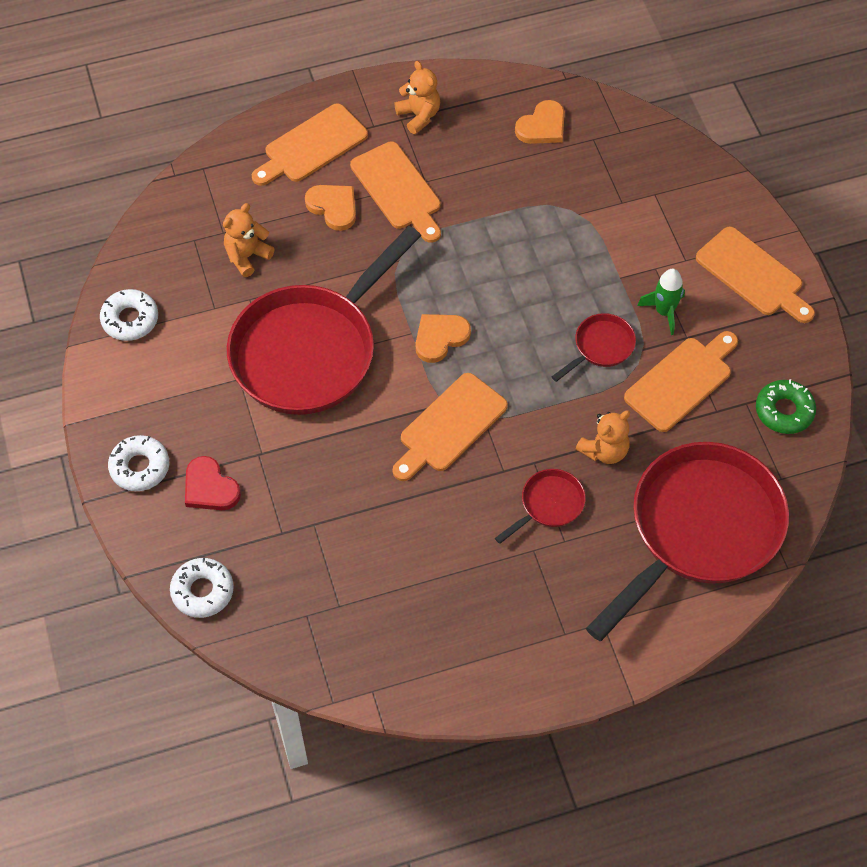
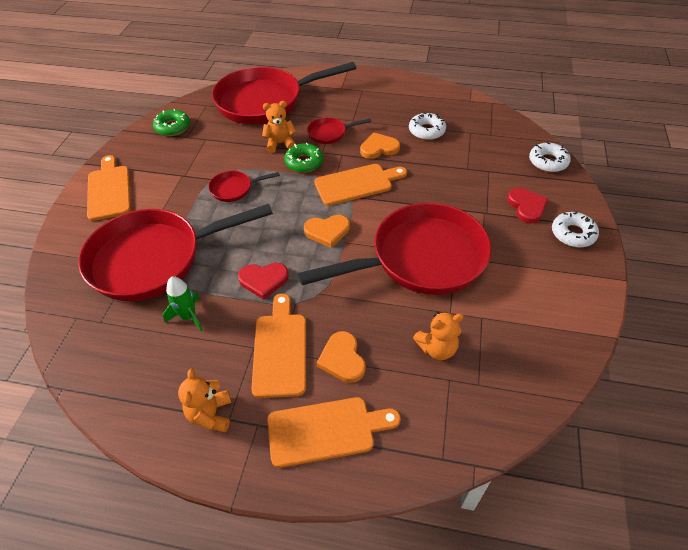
camera: 150 degrees left, 10 degrees down
(130, 319) = (557, 337): white donut -> white donut (426, 131)
(468, 248) = (263, 280): none -> red heart
(542, 126) = (124, 351): orange heart -> orange heart (379, 148)
(545, 431) = (304, 162): none -> green donut
(606, 219) = (154, 258): none -> red pan
(664, 312) = (180, 192): green rocket -> green rocket (188, 316)
(681, 381) = (208, 157): orange cutting board -> none

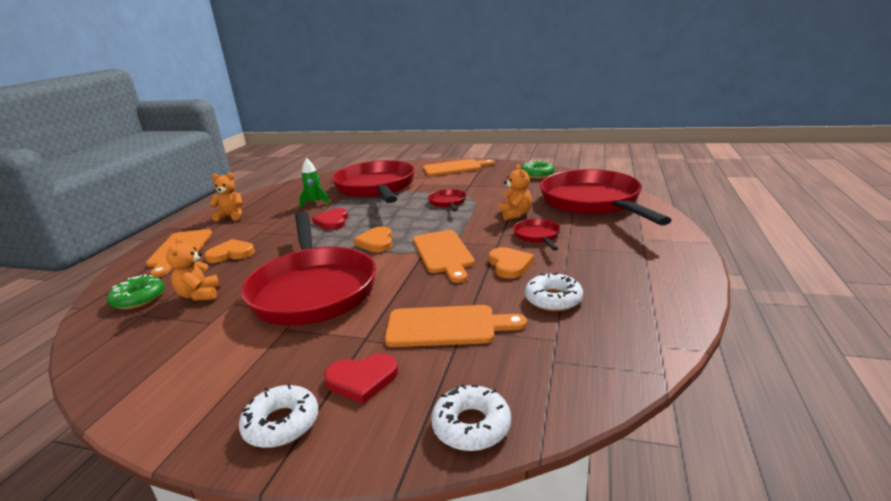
camera: 95 degrees right, 25 degrees down
(280, 350) = (261, 232): orange cutting board -> orange cutting board (447, 326)
(304, 162) = (483, 227): green donut -> green donut (139, 298)

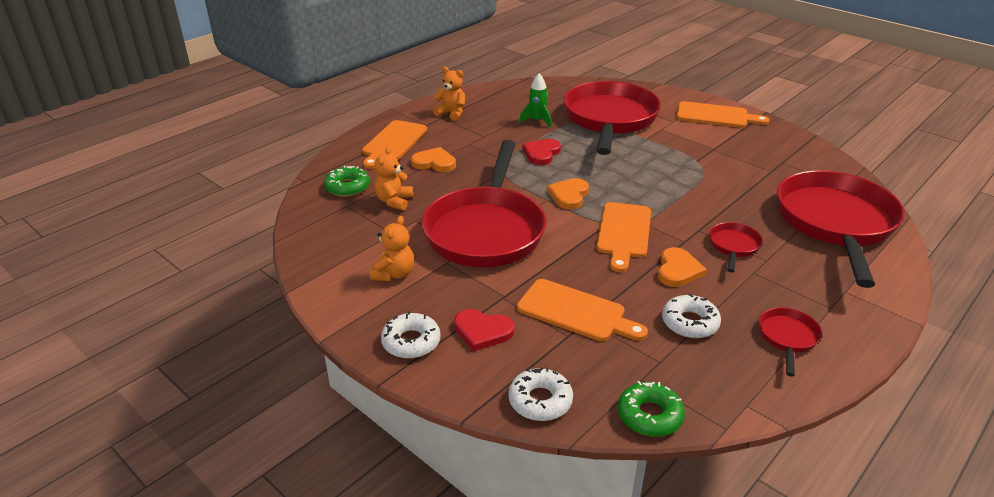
camera: 25 degrees right, 10 degrees up
(447, 203) = (672, 167): red pan -> red pan (787, 338)
(515, 214) = (733, 209): orange teddy bear -> orange teddy bear (394, 274)
(537, 174) = (806, 158): green donut -> green donut (649, 415)

